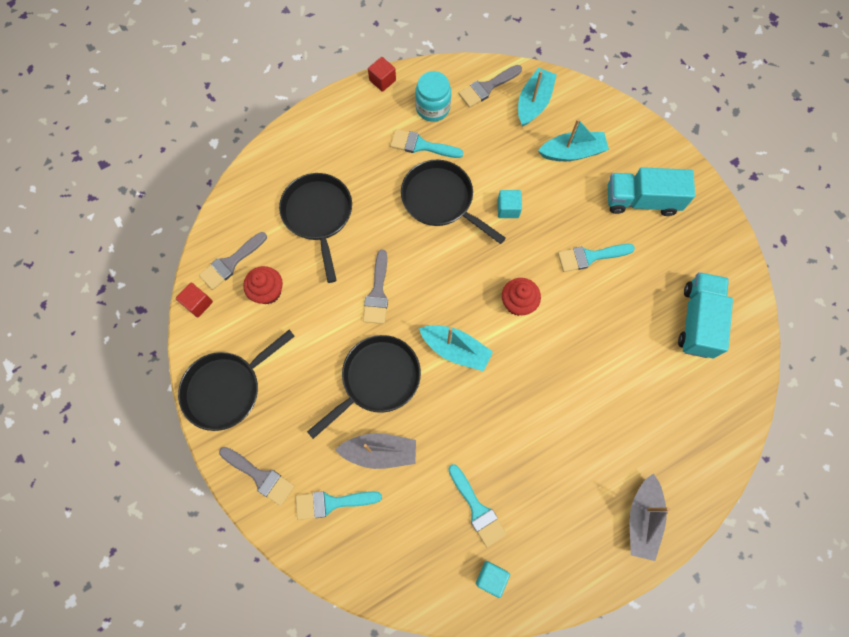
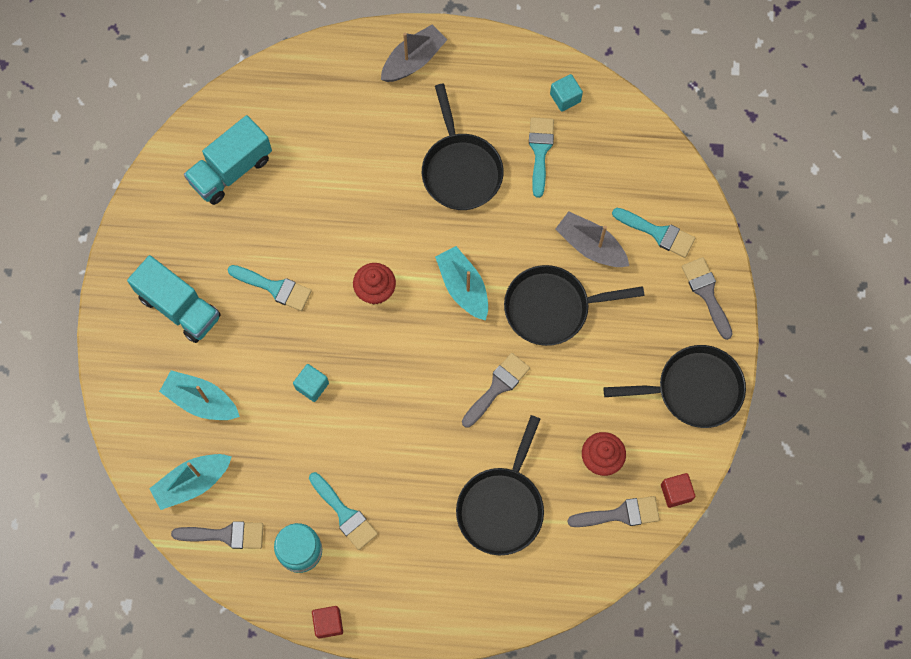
camera: 145 degrees left, 0 degrees up
(441, 200) = (369, 439): black pan -> black pan (460, 170)

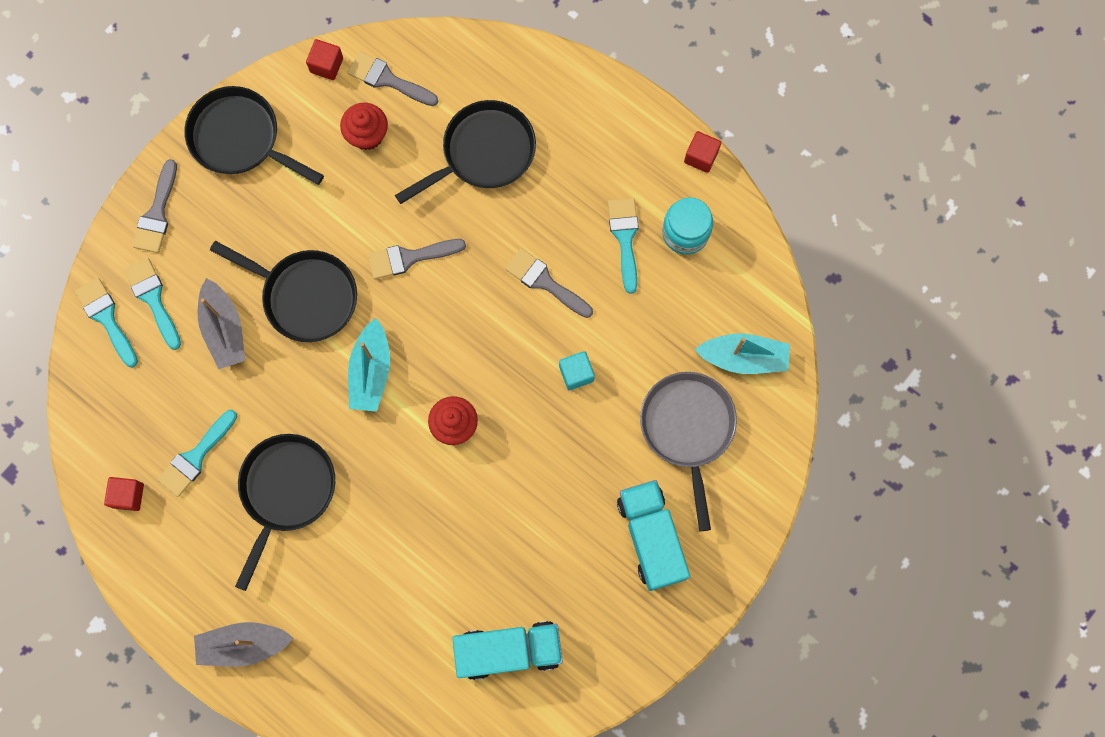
camera: 145 degrees left, 5 degrees up
(201, 401) = (688, 429): turquoise boat -> grey pan
(225, 535) = (743, 290): grey brush -> grey brush (545, 282)
(274, 288) = (547, 494): turquoise brush -> turquoise brush (106, 318)
(565, 98) = (128, 495): turquoise cube -> red cube

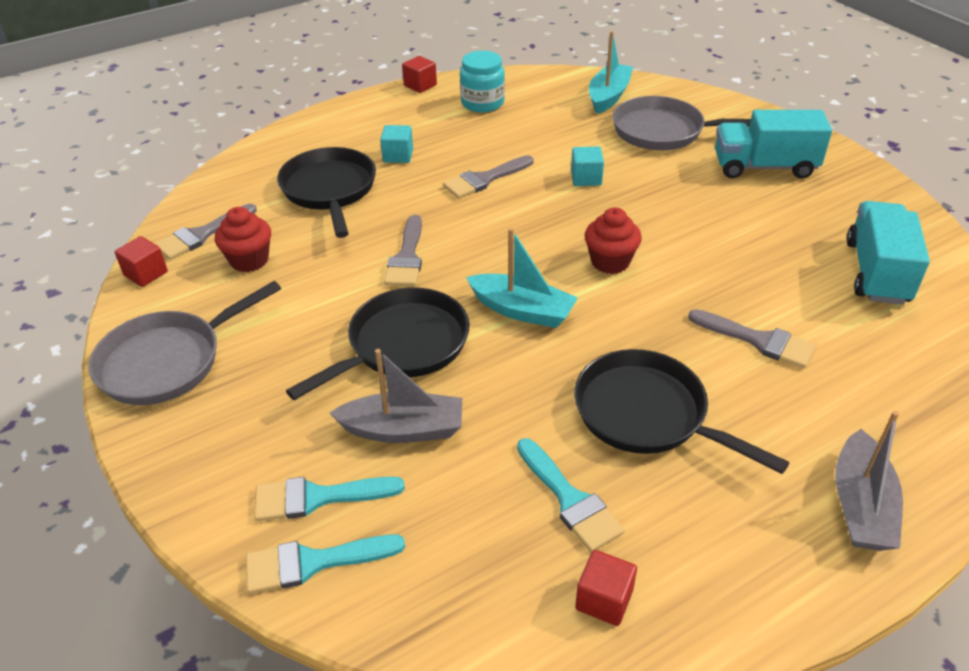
camera: 70 degrees left, 35 degrees down
(157, 213) = (201, 465): grey brush -> grey brush (758, 340)
(240, 138) = (168, 361): black pan -> grey pan
(559, 189) = (398, 156): none -> turquoise cube
(625, 238) = (468, 131): turquoise brush -> none

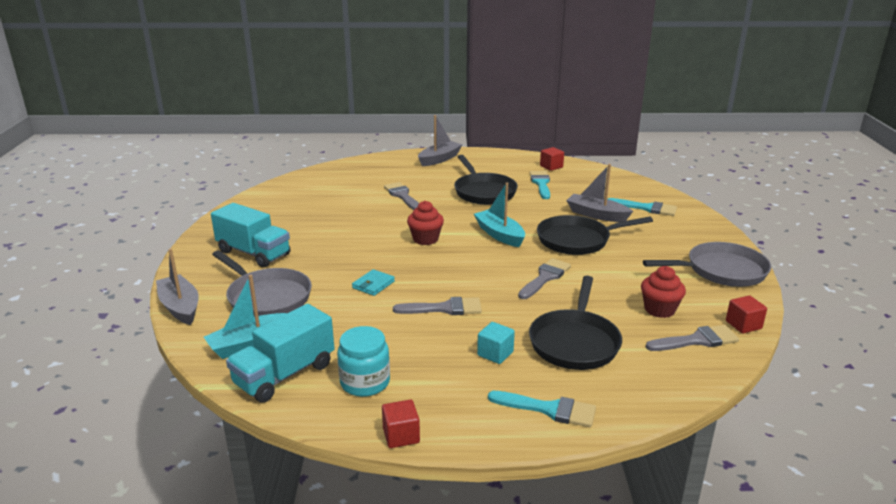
camera: 150 degrees left, 15 degrees down
(313, 562) = (654, 195): turquoise brush -> turquoise brush (549, 409)
(586, 178) = (373, 285): turquoise cube -> turquoise wallet
(717, 99) = (180, 307): none -> grey boat
(877, 272) = (305, 198): turquoise truck -> turquoise truck (285, 374)

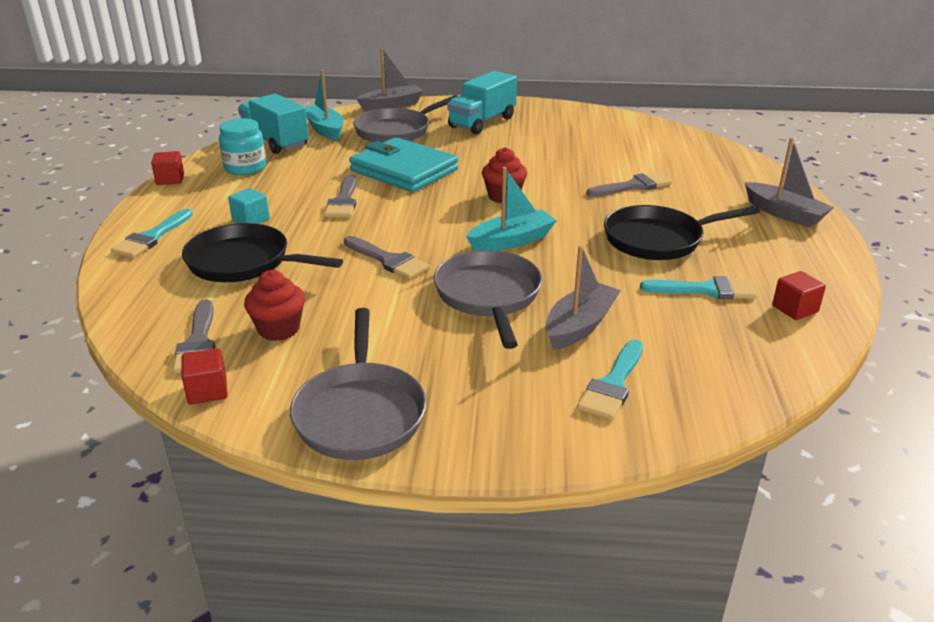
camera: 95 degrees right, 5 degrees up
(373, 285) = (404, 170): turquoise wallet -> turquoise wallet, size x2.40
(578, 240) = (489, 296): black pan -> grey pan

